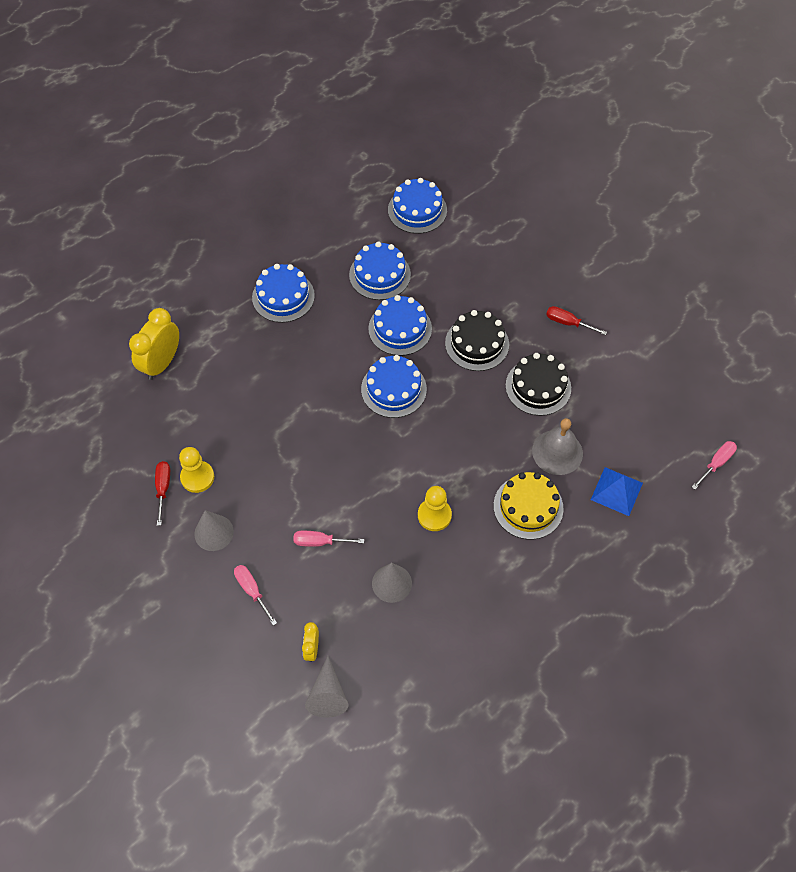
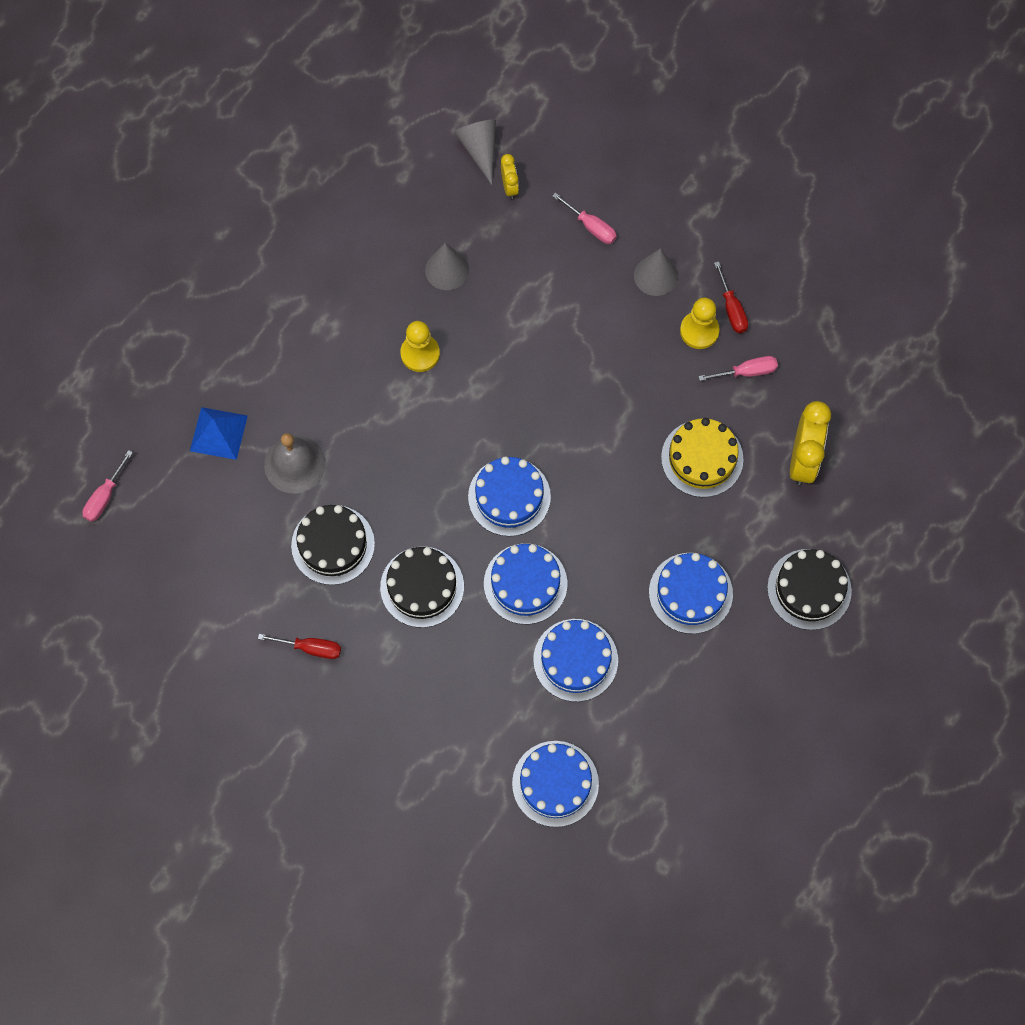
camera: 165 degrees right, 10 degrees up
(199, 280) = (809, 589): none -> black cake
(320, 542) = (537, 294): pink screwdriver -> pink screwdriver (747, 372)
(528, 507) = (317, 389): yellow cake -> yellow cake (702, 458)

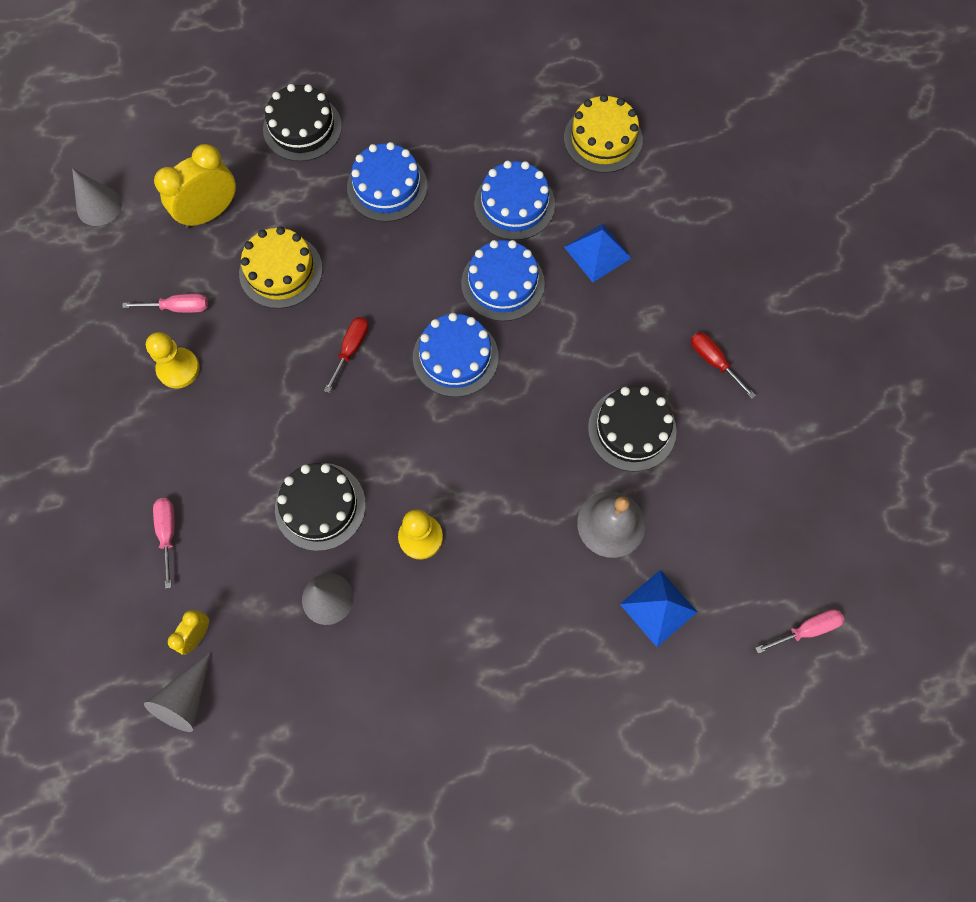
camera: 140 degrees left, 0 degrees up
(422, 587) = (585, 341): black cake -> black cake (320, 506)
(473, 670) = (597, 252): none -> blue pyramid
(555, 783) = (603, 139): blue cake -> yellow cake
(655, 275) = (162, 444): grey cone -> grey cone (99, 206)
(731, 309) = (135, 366): red screwdriver -> red screwdriver (351, 349)
(747, 372) = (178, 308): pink screwdriver -> pink screwdriver turned 150 degrees clockwise

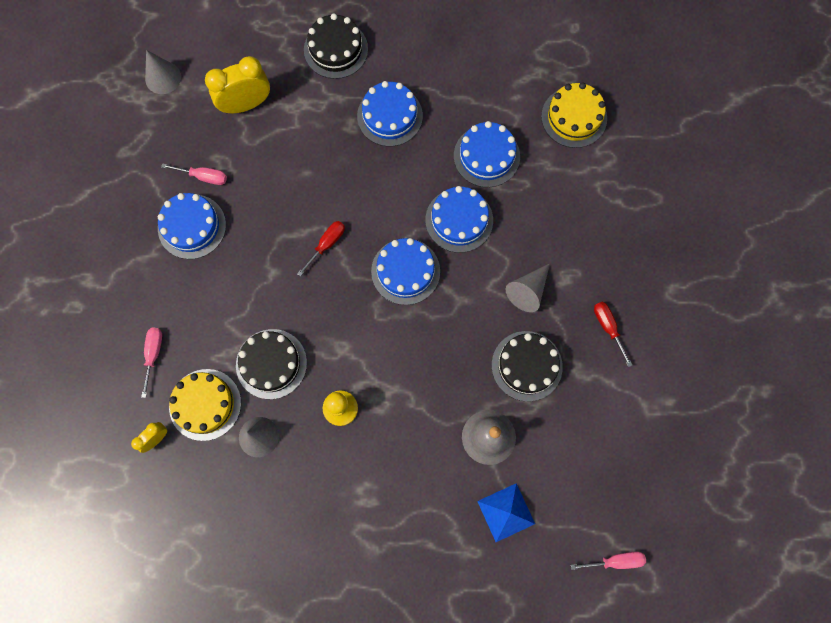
camera: 15 degrees right, 5 degrees up
(178, 369) = (192, 226): yellow pawn -> blue cake
(186, 699) = (137, 484): grey cone -> grey cone (528, 291)
(281, 271) = (289, 166): yellow cake -> yellow cake (205, 404)
(597, 252) = (541, 213): blue pyramid -> none

